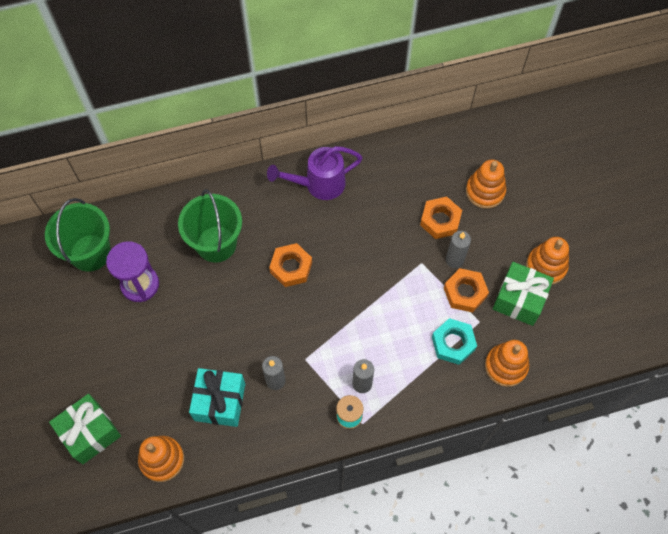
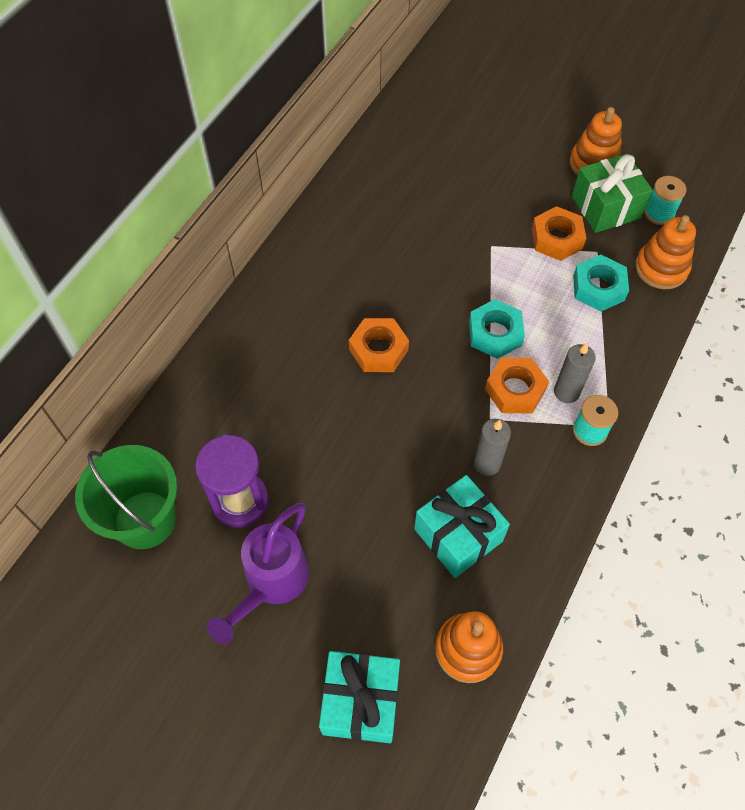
camera: 45 degrees left, 5 degrees down
(90, 433) = (360, 702): green gift -> turquoise gift
(216, 244) = (277, 392): green bucket -> none
(319, 184) = (317, 256): purple watering can -> purple watering can (271, 583)
(362, 315) = (495, 333): none -> turquoise nut
(440, 220) = (464, 198): orange nut -> orange nut (515, 390)
(454, 260) = (516, 220): grey candle -> none
(485, 191) = (473, 145): orange stacking toy -> none
(548, 332) = (659, 213): none -> turquoise spool

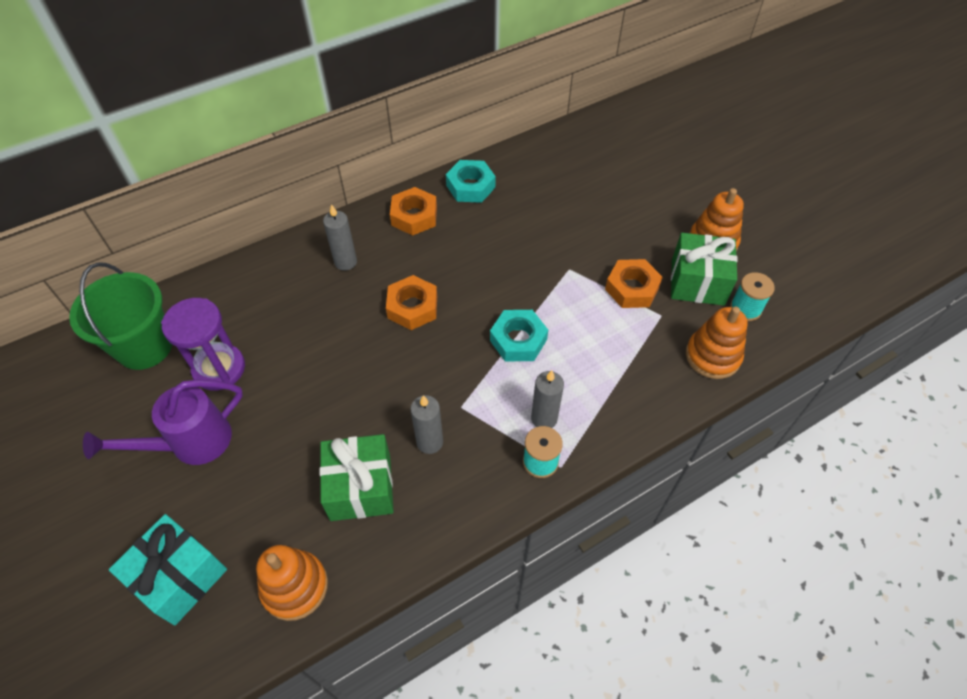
camera: 30 degrees right, 5 degrees down
(280, 337) = (345, 262): none -> grey candle
(458, 535) = (360, 487): turquoise gift -> green gift
(515, 390) = (500, 394): orange nut -> orange nut (414, 216)
(598, 288) = (640, 346): turquoise nut -> turquoise nut (470, 186)

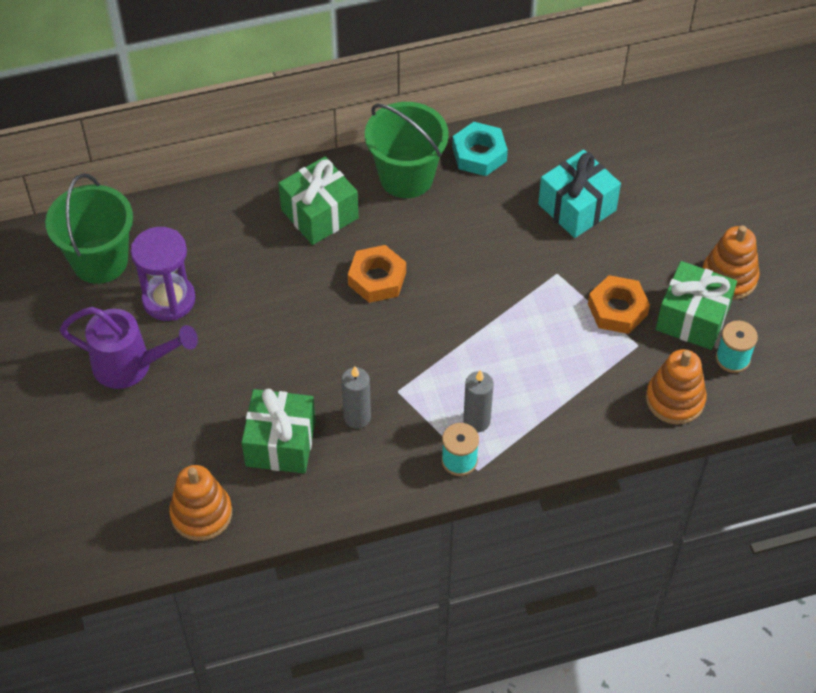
camera: 15 degrees right, 0 degrees up
(179, 577) = (102, 481): turquoise gift -> turquoise gift (577, 207)
(191, 443) = (130, 366): purple watering can -> purple watering can turned 150 degrees counterclockwise
(345, 262) = (319, 214): grey candle -> green gift
(414, 216) = (406, 177): orange nut -> green bucket
(518, 340) = (476, 337): turquoise nut -> none

